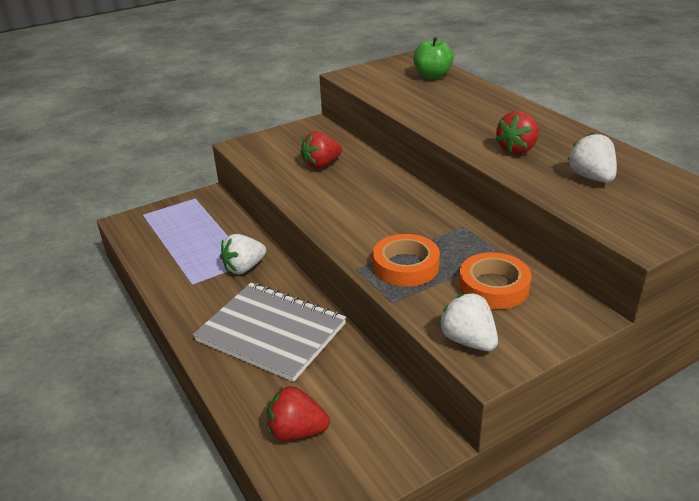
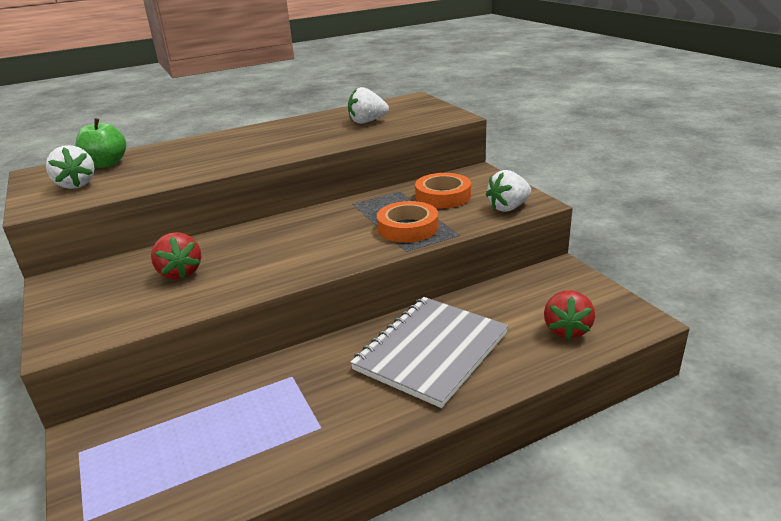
camera: 85 degrees left, 5 degrees down
(244, 268) = (303, 380): white strawberry -> white strawberry (76, 185)
(517, 149) = (307, 139): red strawberry -> none

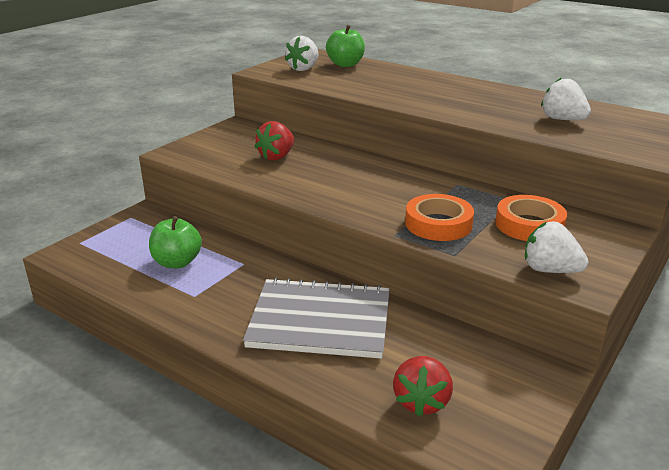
camera: 60 degrees right, 0 degrees up
(239, 427) = (177, 262): none -> green apple
(566, 330) = (421, 401): red strawberry -> red strawberry turned 60 degrees counterclockwise

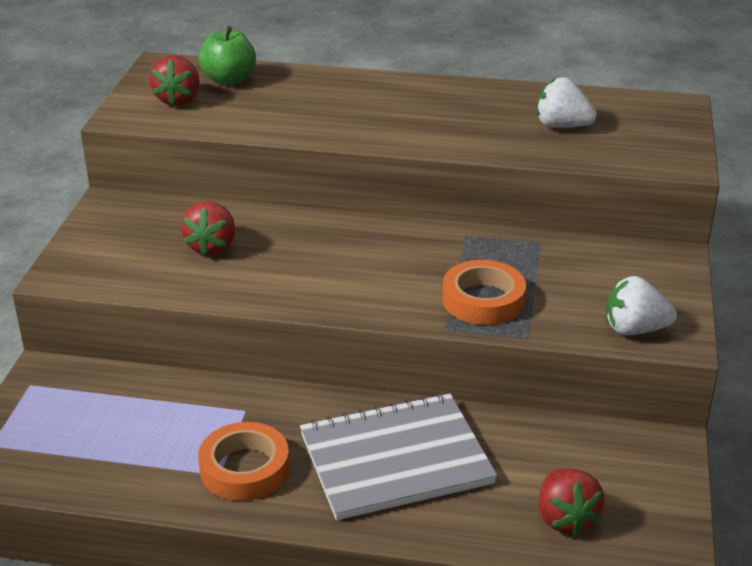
camera: 25 degrees left, 5 degrees up
(177, 262) = (157, 434): green apple -> none
(303, 69) = (178, 99): white strawberry -> red strawberry
(529, 225) = (579, 274): orange tape -> orange tape (244, 468)

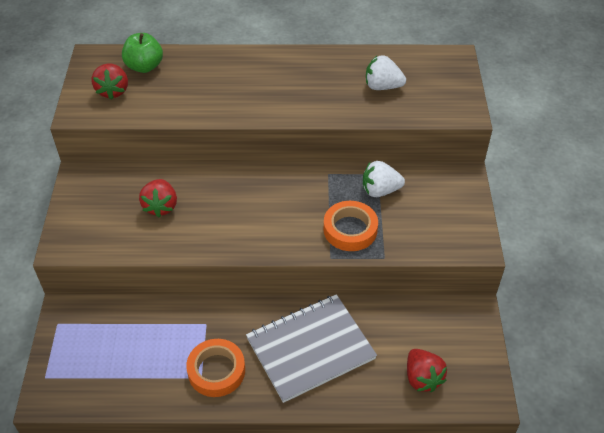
camera: 10 degrees left, 15 degrees up
(634, 329) = (449, 241): white strawberry -> white strawberry (380, 190)

